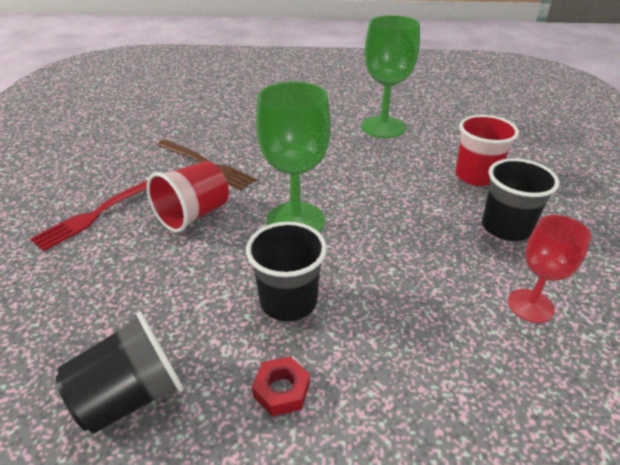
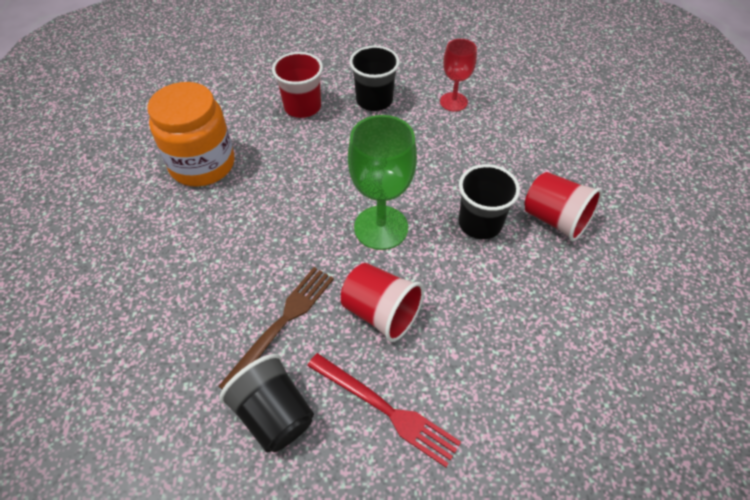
camera: 95 degrees left, 15 degrees up
(131, 396) = (588, 301): black cup -> black cup (274, 414)
(281, 390) = (555, 219): red nut -> red cup
(383, 127) = (202, 164): green goblet -> orange jar

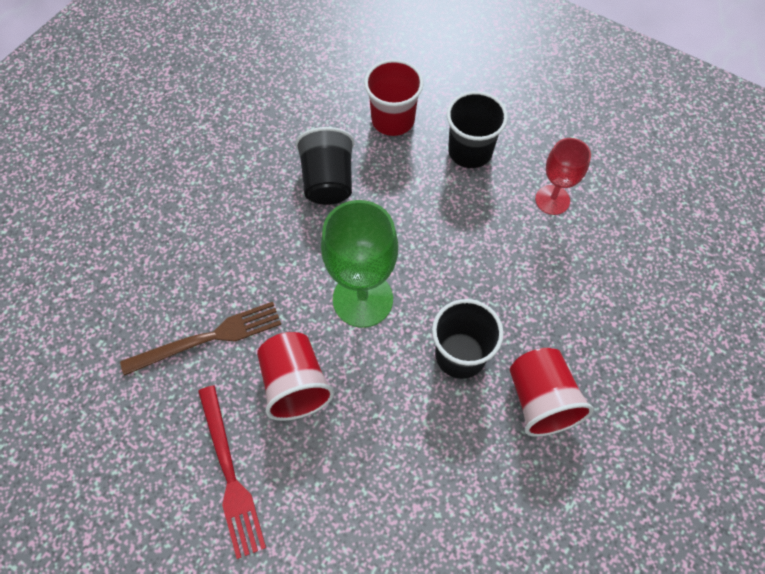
camera: 35 degrees right, 10 degrees up
(202, 164) = (257, 134): orange jar -> none
(274, 414) = (144, 415): black cup -> black cup (328, 182)

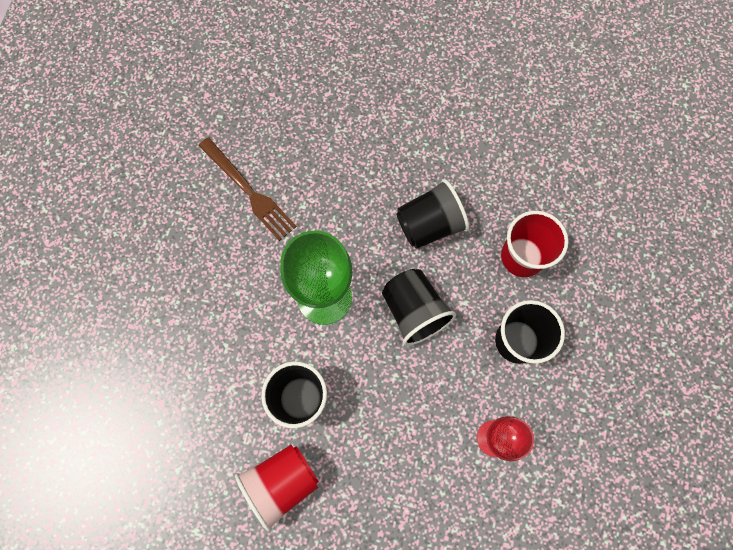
camera: 70 degrees right, 10 degrees up
(230, 474) = (147, 253): red fork -> none
(295, 384) = (231, 272): red cup -> none
(410, 224) = (414, 311): none -> black cup

